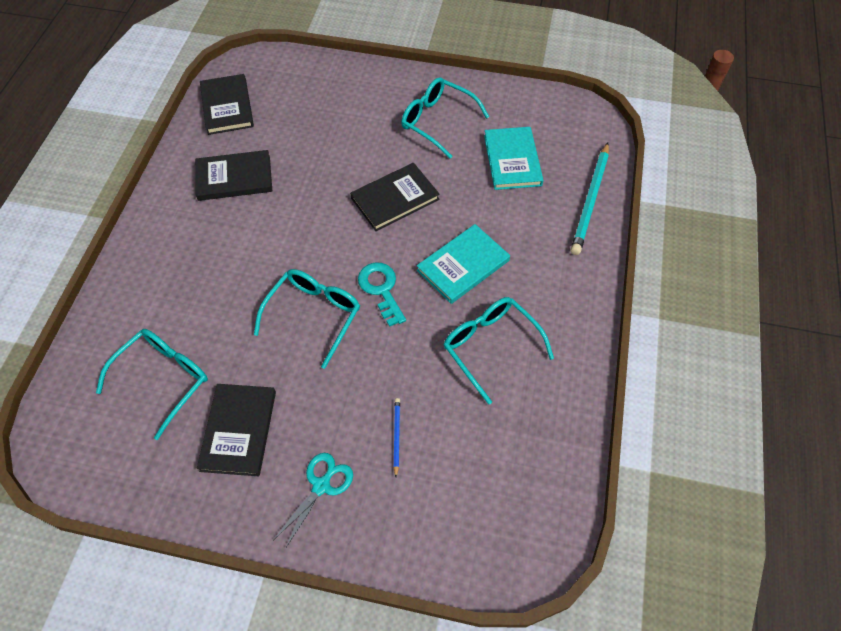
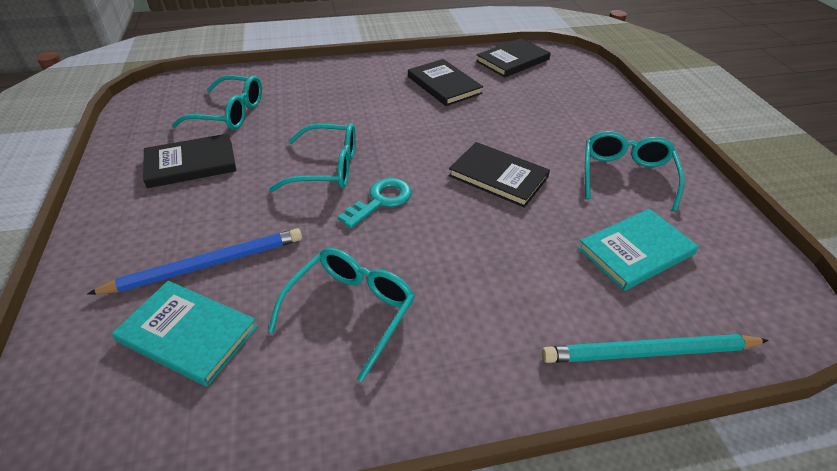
camera: 65 degrees right, 15 degrees down
(321, 485) = (141, 229): turquoise scissors -> none
(396, 436) = (207, 265): blue pencil -> blue pencil, size x2.17
(463, 265) = (450, 253): turquoise book -> turquoise book (188, 334)

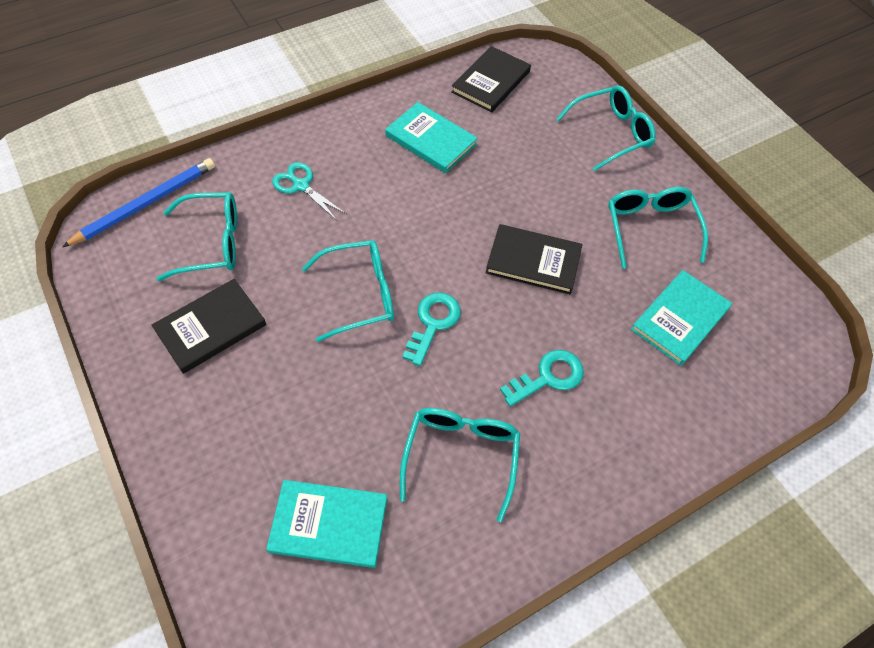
camera: 20 degrees left, 15 degrees up
(207, 265) = (303, 447): blue pencil -> blue pencil (146, 204)
(322, 93) = (301, 185): none -> turquoise scissors
(444, 85) = (431, 140): black book -> turquoise book
(473, 267) = (548, 377): none -> turquoise key
(609, 106) = (611, 133): none -> turquoise glasses
(649, 353) = (714, 421): turquoise pencil -> none

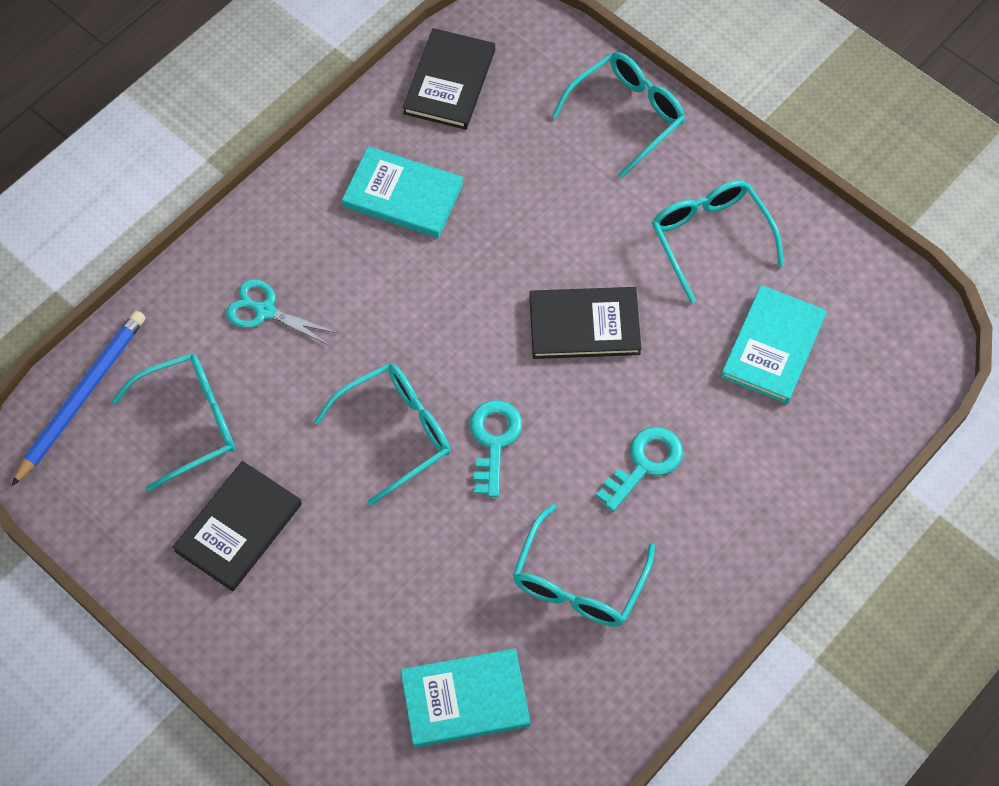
camera: 15 degrees left, 5 degrees up
(461, 455) = (578, 582): turquoise glasses -> turquoise glasses turned 150 degrees counterclockwise

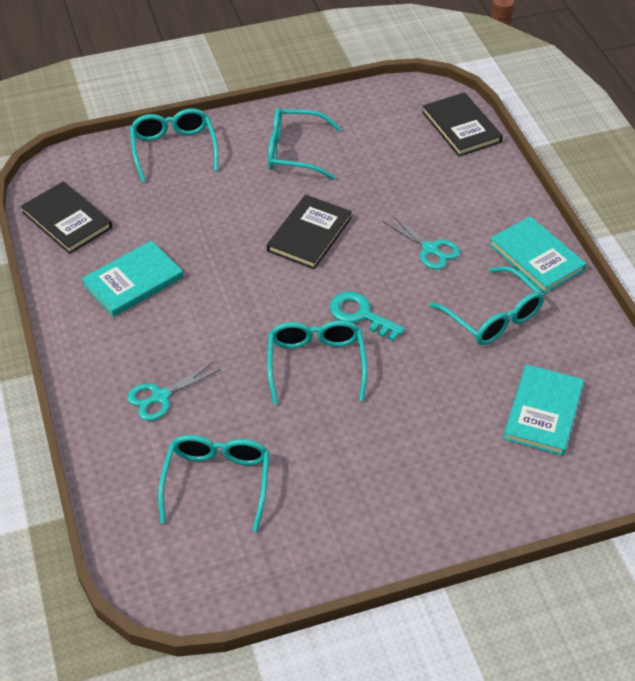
camera: 60 degrees left, 15 degrees down
(82, 396) = (140, 544): blue pencil -> none
(238, 527) = (326, 487): black book -> black book (461, 127)
(644, 464) = (430, 249): turquoise key -> turquoise scissors
(773, 346) = (391, 158): turquoise book -> turquoise book (536, 257)

